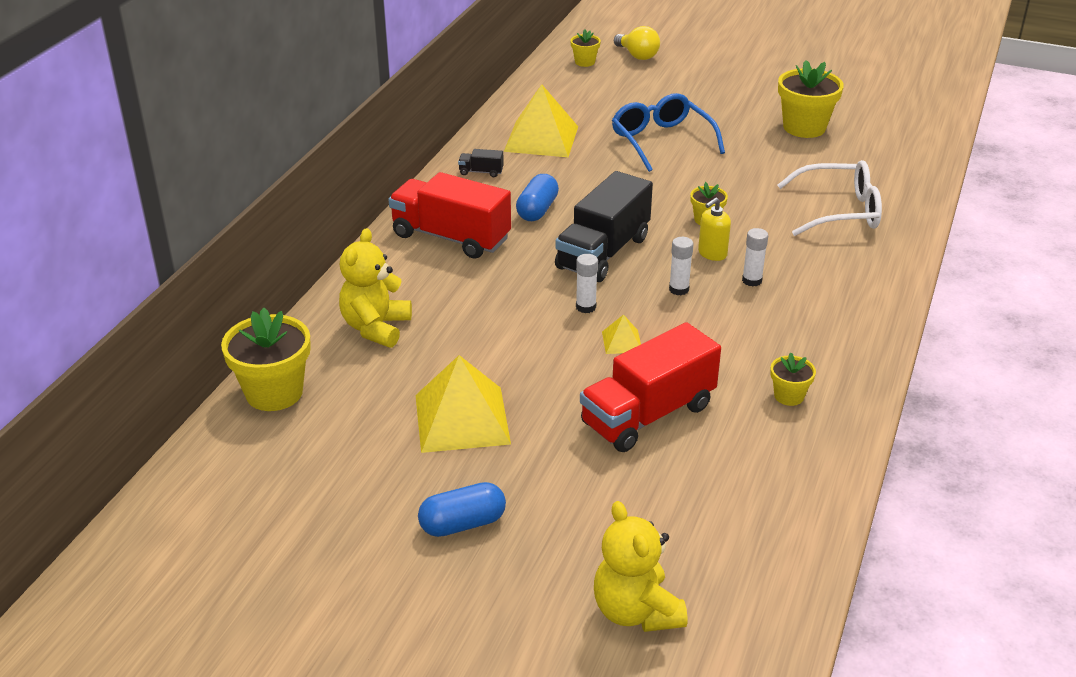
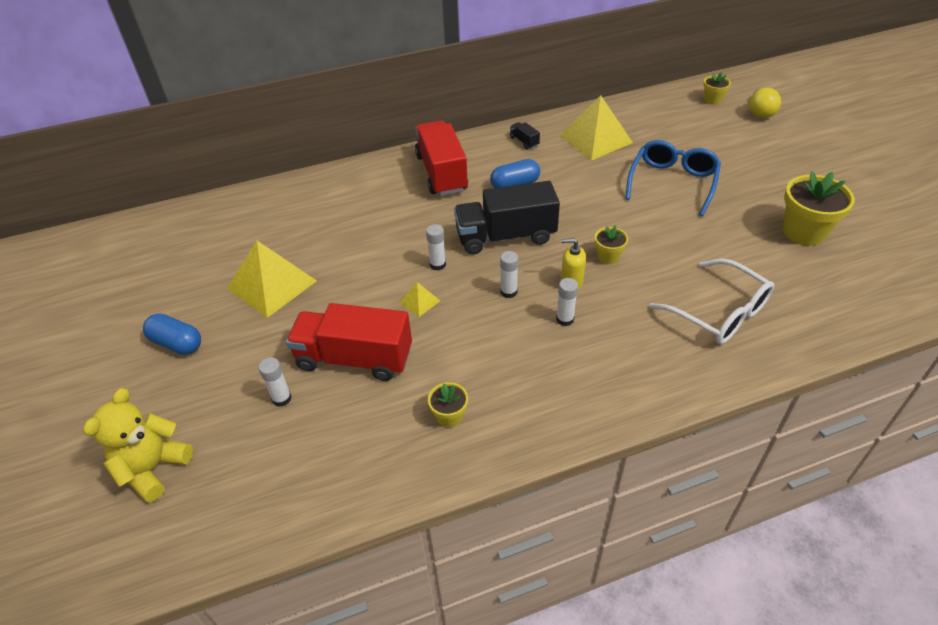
camera: 50 degrees right, 10 degrees up
(274, 392) = (229, 207): yellow flower pot -> none
(376, 328) = (322, 203): yellow teddy bear -> none
(644, 484) = (282, 398): none -> white glue stick

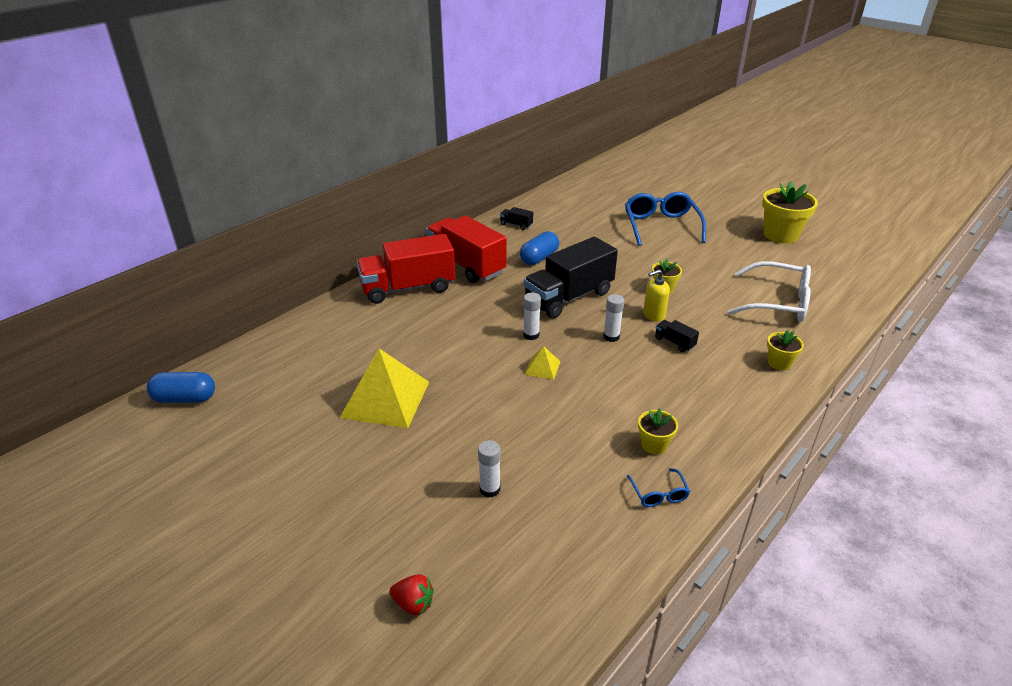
camera: 30 degrees left, 10 degrees down
(153, 468) = (413, 604): yellow teddy bear -> red strawberry
(177, 343) = (330, 483): blue capsule -> blue capsule (185, 398)
(354, 358) = (527, 432): red truck -> red truck (408, 288)
(411, 464) = (659, 494): none -> blue glasses
(565, 319) = (674, 342): white glue stick -> black truck
(595, 139) = (573, 210): yellow pyramid -> none
(712, 100) = (635, 164): yellow flower pot -> yellow flower pot (779, 363)
(760, 112) = (677, 166): yellow light bulb -> none

